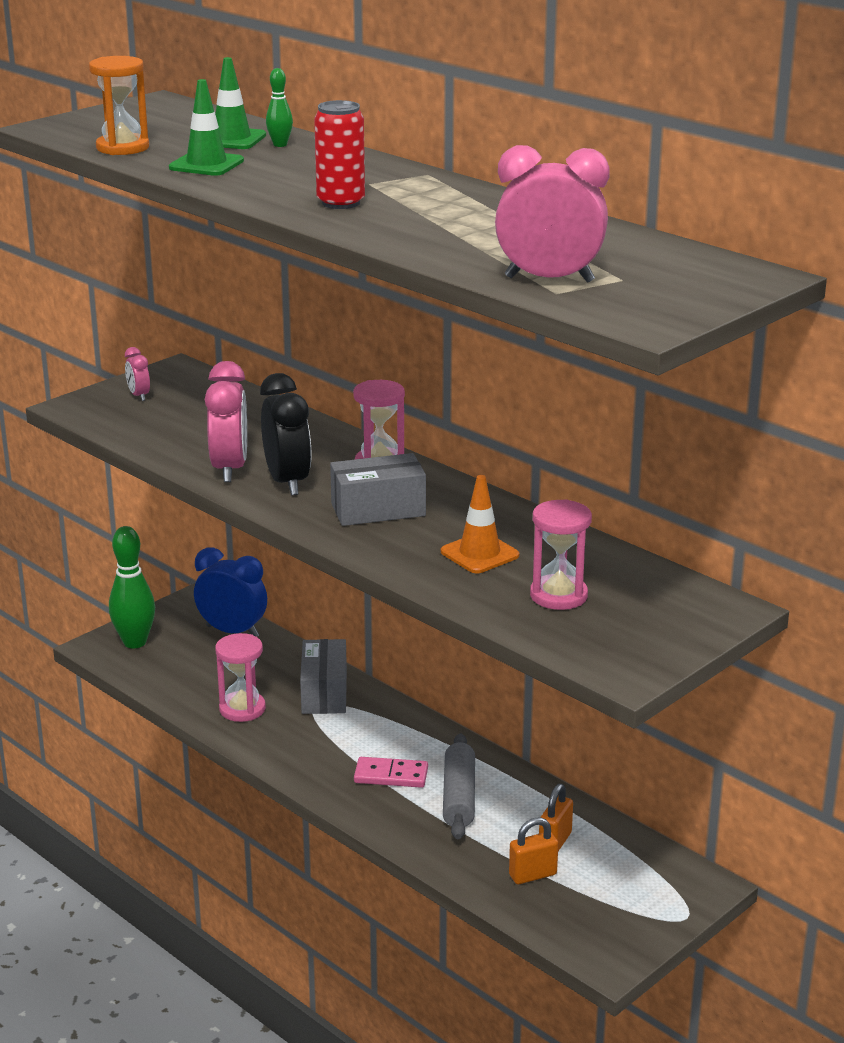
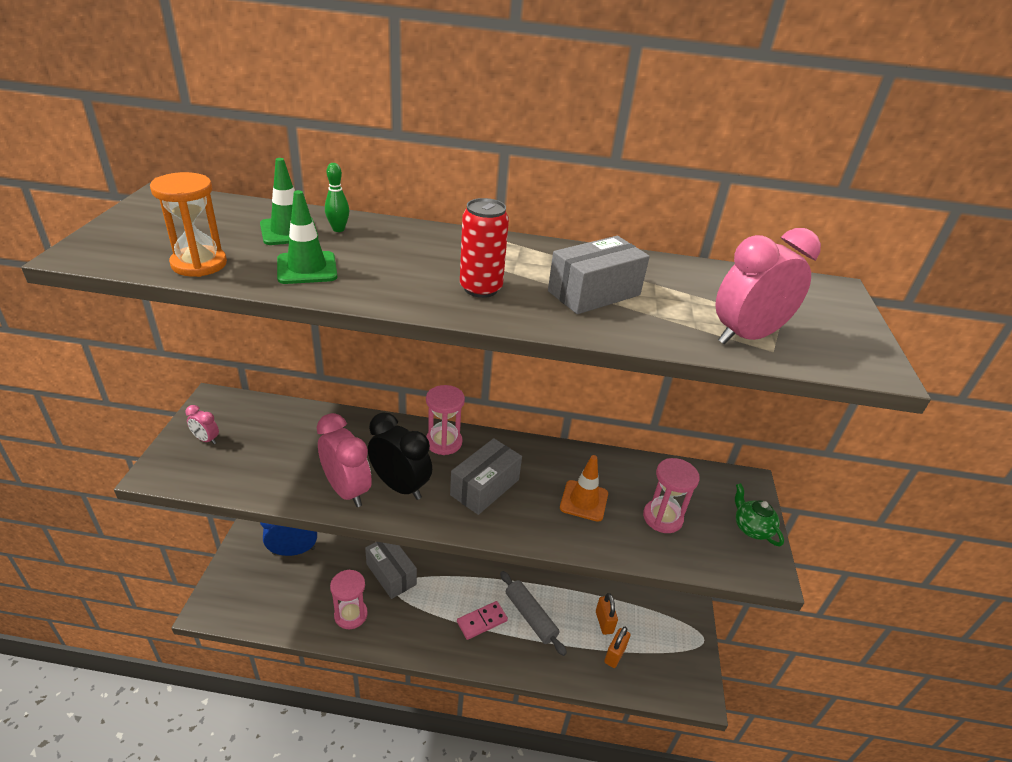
camera: 40 degrees left, 10 degrees up
(135, 642) = (232, 592): green bowling pin -> none
(450, 226) = (594, 293): none -> grey box
(666, 640) = (751, 528): none -> green teapot

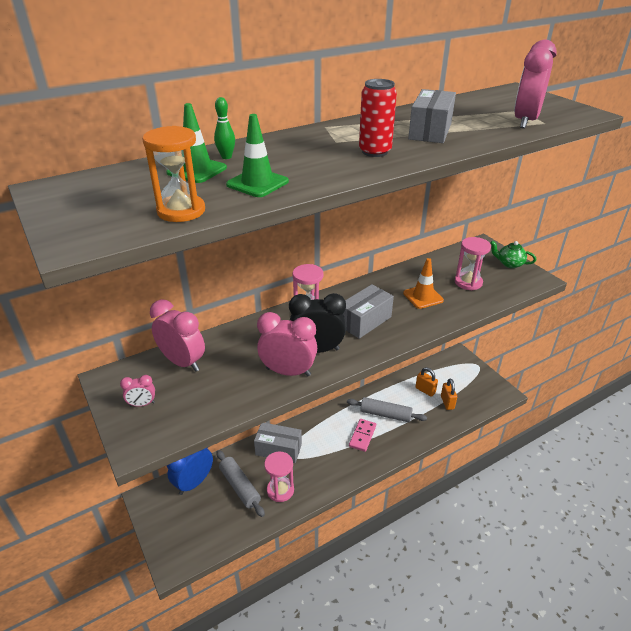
camera: 35 degrees left, 0 degrees up
(280, 422) = (183, 362): none -> pink clock
(323, 584) = (240, 486): none -> grey rolling pin
(485, 487) = (364, 321): grey box -> grey box turned 45 degrees clockwise

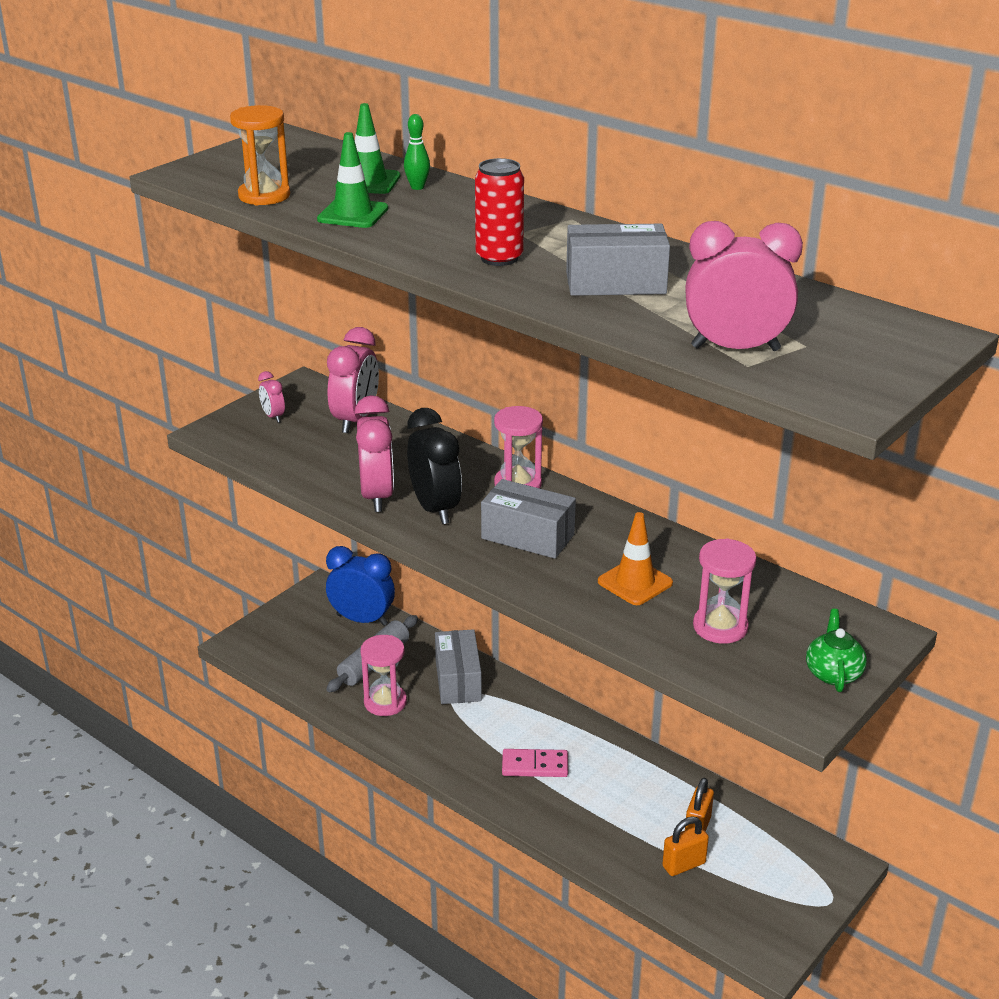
camera: 70 degrees right, 5 degrees down
(385, 414) = (601, 784): grey rolling pin -> none

